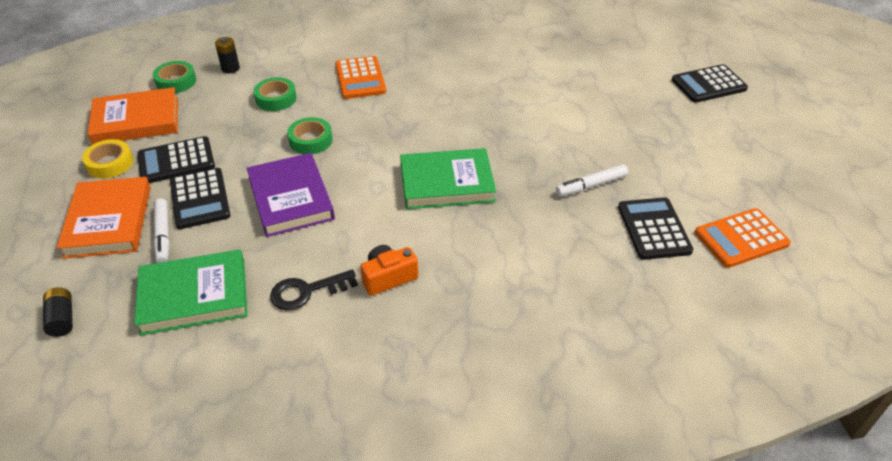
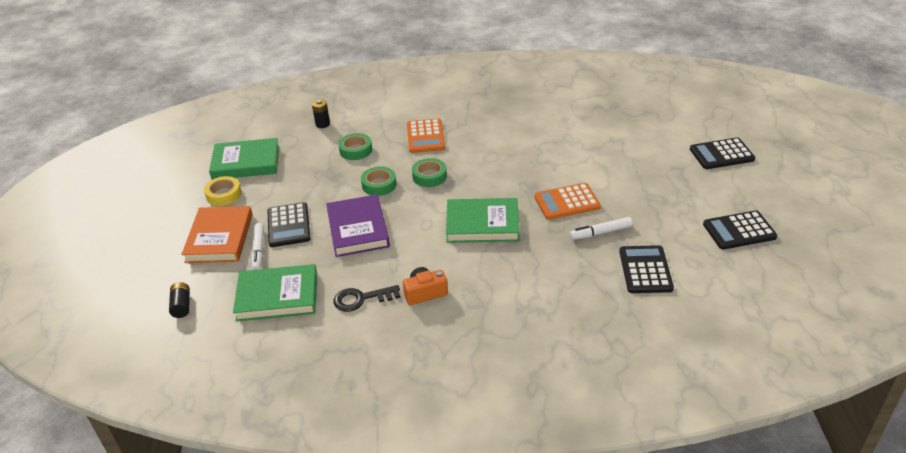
camera: 10 degrees right, 5 degrees down
(136, 120) = (246, 162): orange book -> green book
(176, 81) = (279, 133): green tape -> green tape (429, 176)
(176, 161) = (273, 195): black calculator -> black calculator (739, 231)
(741, 238) = (717, 282): orange calculator -> orange calculator (567, 202)

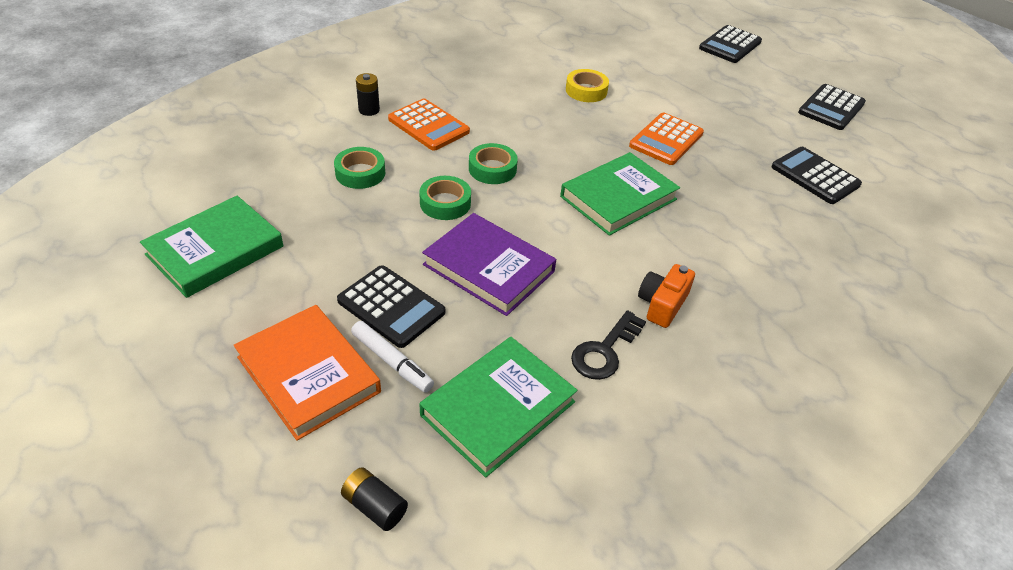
camera: 45 degrees left, 5 degrees up
(224, 195) = (235, 310): yellow tape -> yellow tape (586, 90)
(322, 124) = (270, 157): black battery -> black battery (369, 110)
(600, 232) = (734, 157): white marker -> none

